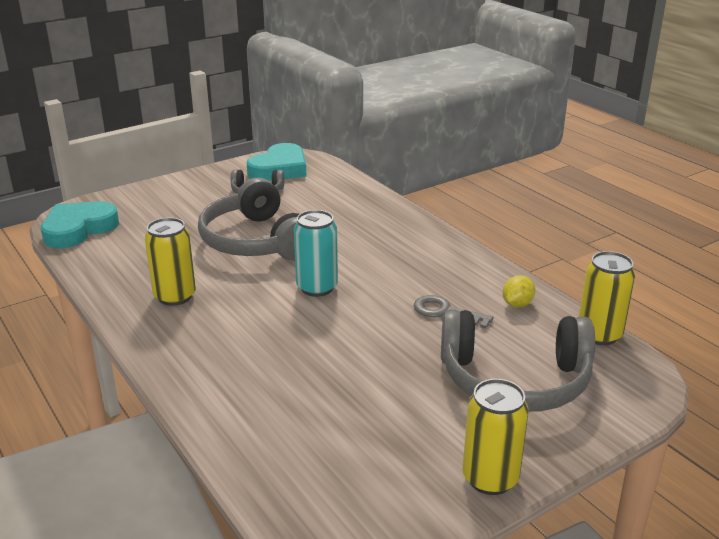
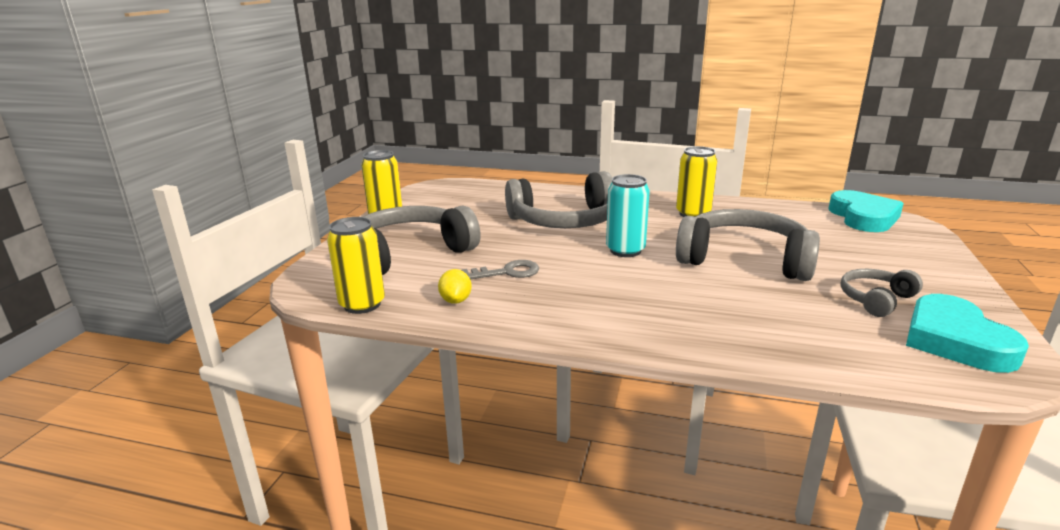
camera: 140 degrees right, 5 degrees down
(299, 349) = (565, 221): none -> grey headphones

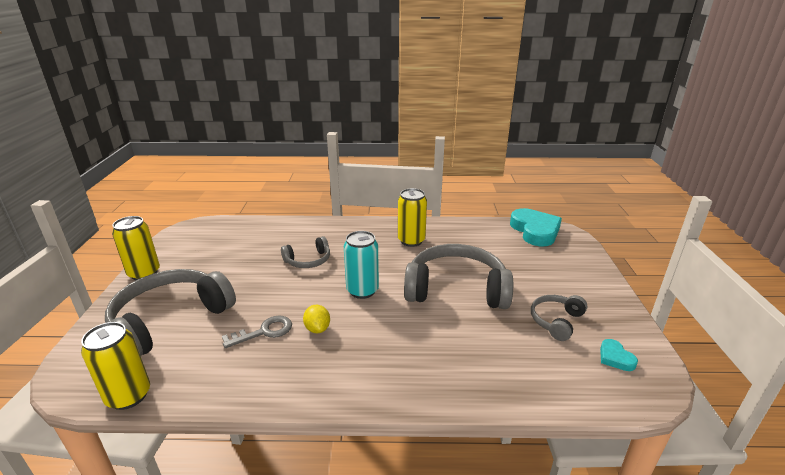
camera: 15 degrees left, 5 degrees up
(456, 300) = (220, 376): yellow lemon -> yellow lemon (317, 328)
(565, 221) = (308, 260): grey headphones -> grey headphones, size x0.50
(955, 340) = (615, 358): turquoise heart -> turquoise heart, size x0.46

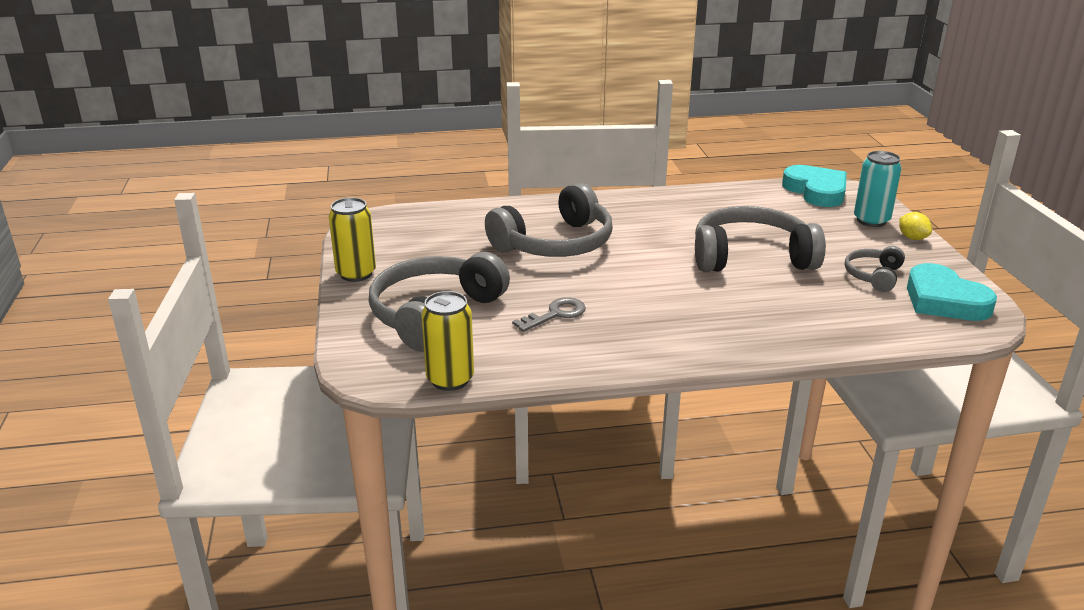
camera: 10 degrees left, 0 degrees up
(308, 260) = (556, 244): grey headphones -> grey headphones, size x1.98
(317, 328) = (615, 306): yellow lemon -> yellow lemon (912, 238)
(362, 290) = (643, 267): turquoise can -> turquoise can (871, 220)
(411, 241) = (670, 213): yellow can -> none
(615, 358) = (944, 300): turquoise heart -> turquoise heart, size x2.18

